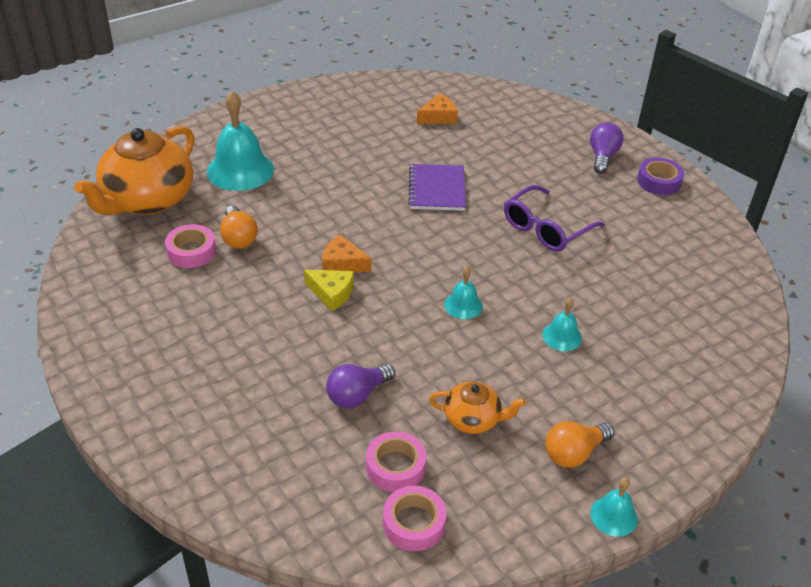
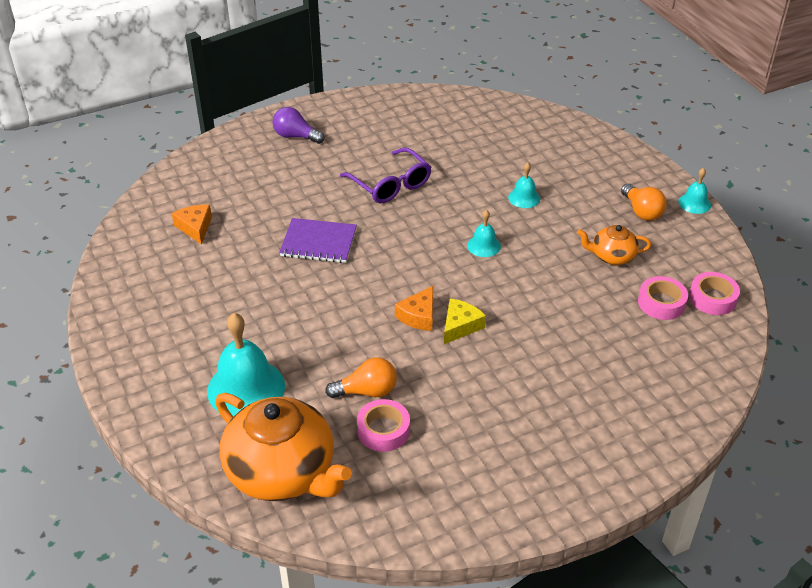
camera: 80 degrees left, 0 degrees up
(357, 395) = (587, 318): purple light bulb -> none
(473, 419) = (612, 256): orange teapot -> orange teapot turned 105 degrees counterclockwise
(659, 181) = (339, 114): purple tape -> none

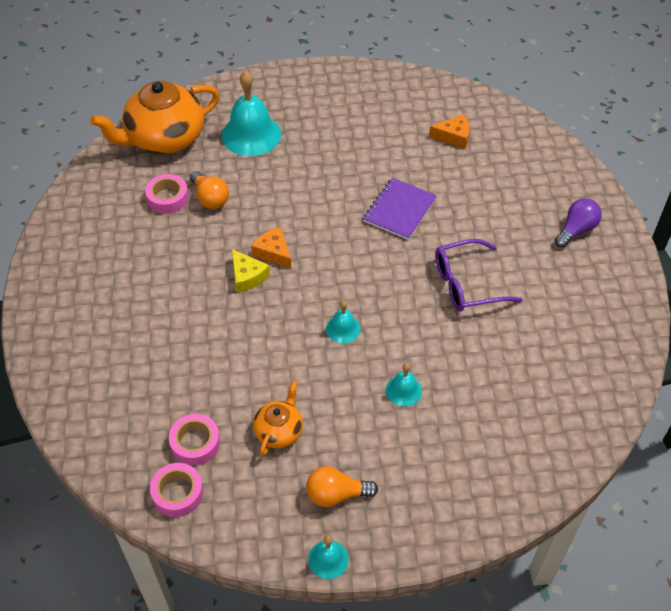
camera: 110 degrees right, 10 degrees up
(367, 391) = (210, 198): orange light bulb -> orange light bulb turned 45 degrees counterclockwise

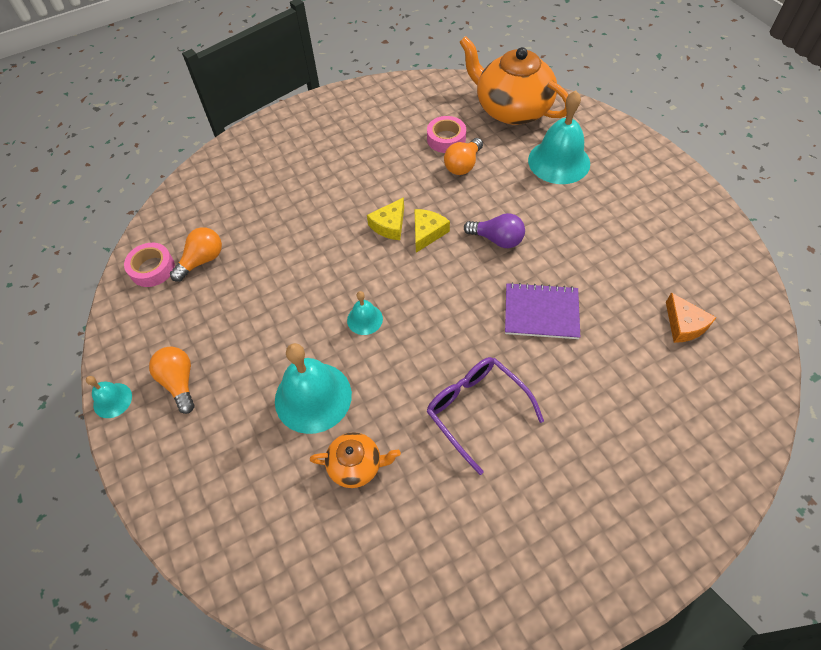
camera: 70 degrees right, 5 degrees up
(195, 443) = (202, 260): pink tape -> orange light bulb
(274, 252) = (427, 233): orange cheese -> yellow cheese
(279, 431) = (233, 313): orange teapot -> orange teapot (356, 465)
(403, 390) = (313, 397): turquoise bell -> turquoise bell, size x2.00
(576, 230) = (627, 506): purple light bulb -> purple light bulb (497, 239)

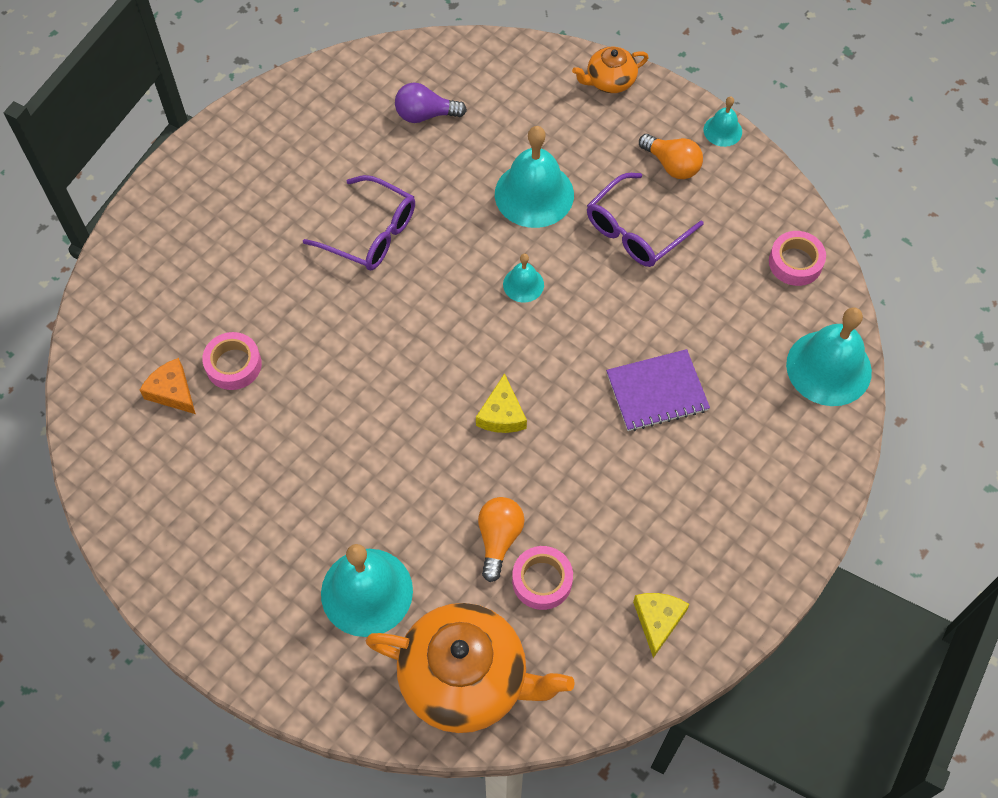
camera: 155 degrees right, 5 degrees up
(190, 196) = (828, 368): none -> turquoise bell
(202, 260) = (746, 290): orange light bulb -> none
(250, 333) = (635, 231): none -> purple glasses
(356, 465) = (463, 153): orange teapot -> orange teapot (609, 81)
(389, 225) = (553, 409): yellow cheese -> yellow cheese (658, 621)
(497, 239) = (412, 433): purple light bulb -> purple light bulb (425, 115)
(541, 312) = (333, 355): purple notebook -> purple notebook (657, 392)
(628, 330) = (233, 365): none -> pink tape

